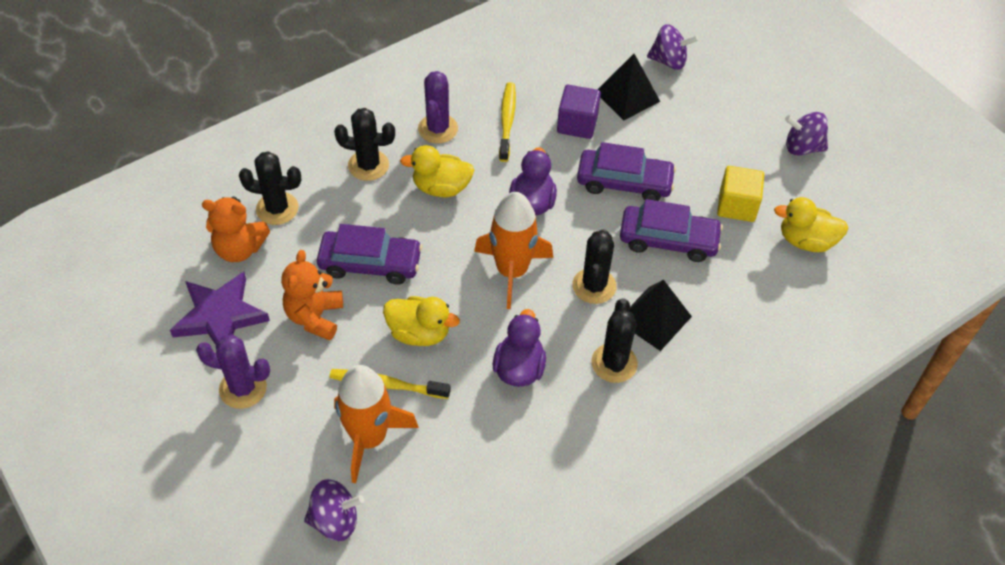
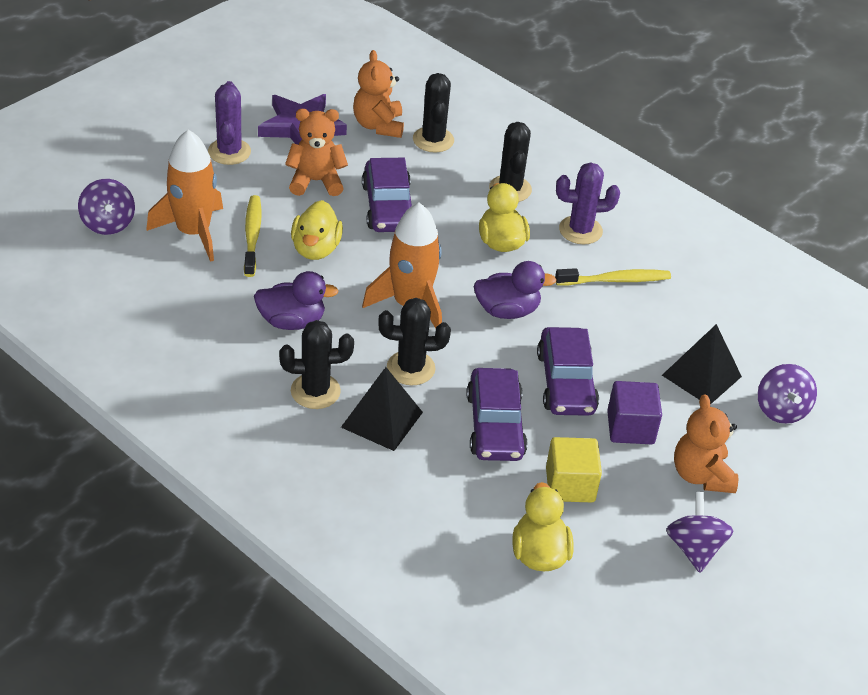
camera: 75 degrees right, 10 degrees down
(577, 124) = (637, 336): purple cube -> purple cube (630, 428)
(731, 125) = (701, 475): none -> orange teddy bear

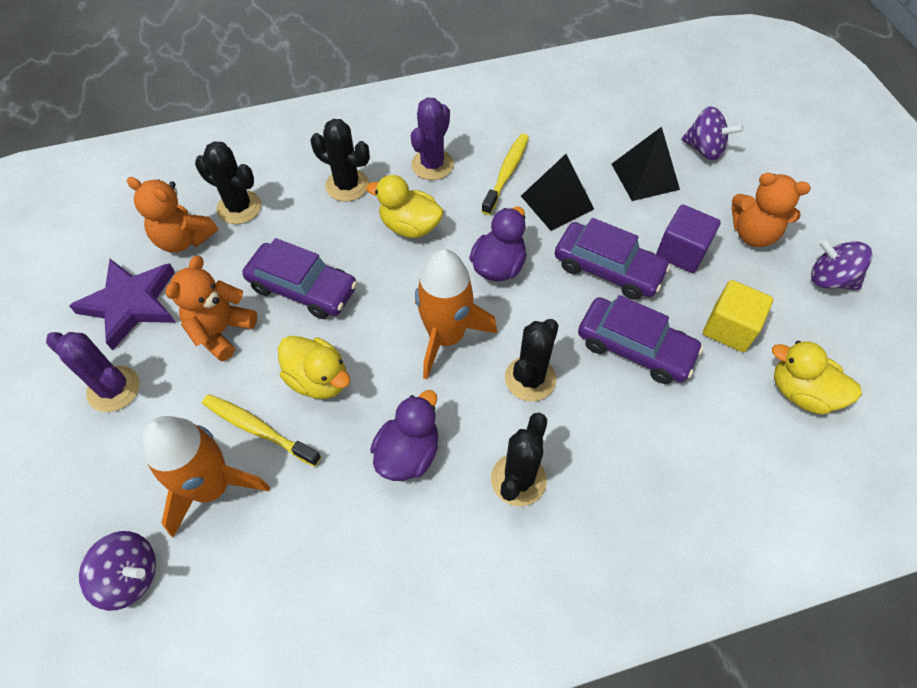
camera: 55 degrees left, 15 degrees up
(381, 419) = (585, 438): black pyramid -> black pyramid (557, 202)

